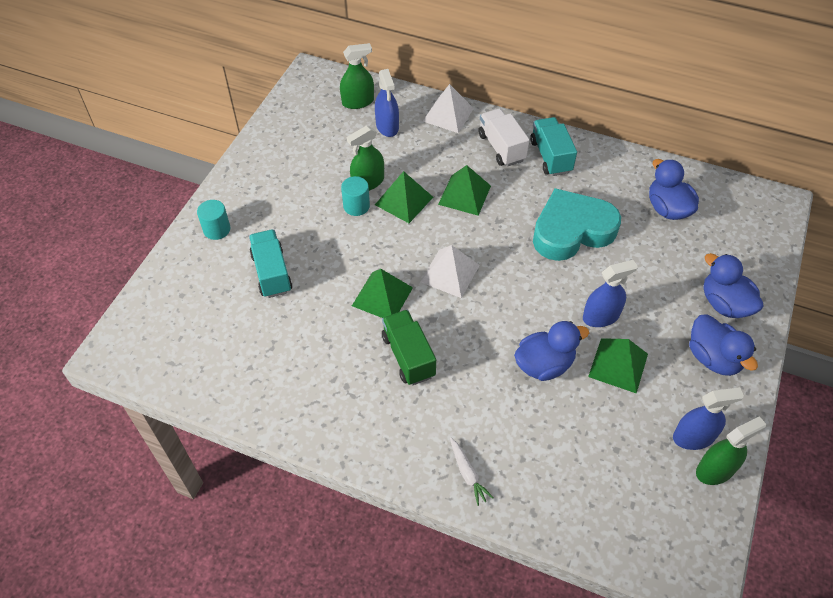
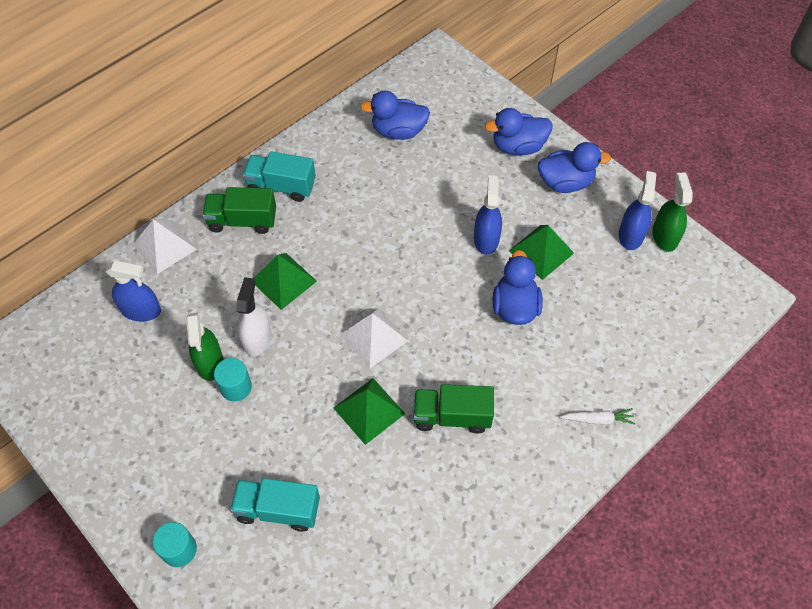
camera: 65 degrees left, 5 degrees up
(358, 102) = (82, 324): green spray bottle -> none
(404, 201) = (257, 338): green pyramid -> white spray bottle
(501, 147) = (242, 221): white truck -> green truck
(572, 230) = (380, 214): turquoise heart -> none

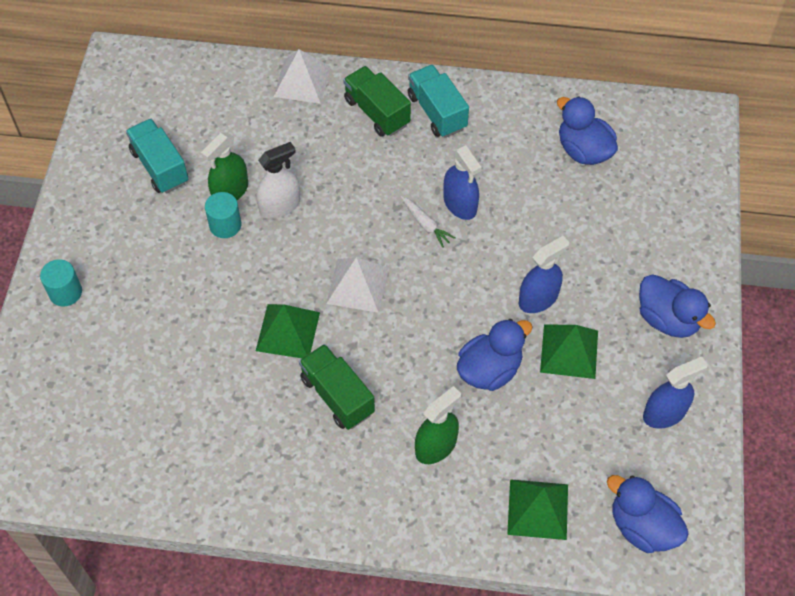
camera: 50 degrees right, 0 degrees up
(141, 310) = (232, 112): blue spray bottle -> blue spray bottle (460, 204)
(278, 509) = (150, 332): turquoise truck -> turquoise truck (160, 166)
(283, 280) = (349, 183): green pyramid -> green pyramid (538, 509)
(518, 146) = (667, 253): blue duck -> blue duck (642, 526)
(598, 419) = (438, 513): white carrot -> white carrot (426, 224)
(664, 236) = (693, 443): green spray bottle -> green spray bottle (436, 446)

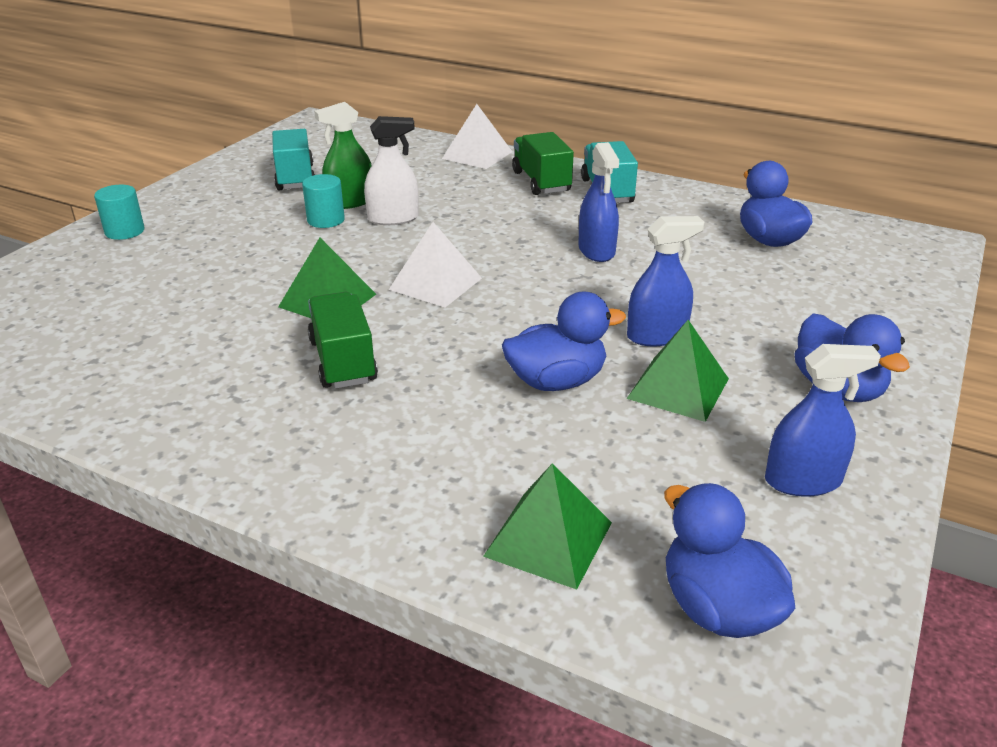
camera: 20 degrees right, 25 degrees down
(426, 224) = (547, 257): white carrot -> none
(436, 446) = (437, 435): green spray bottle -> none

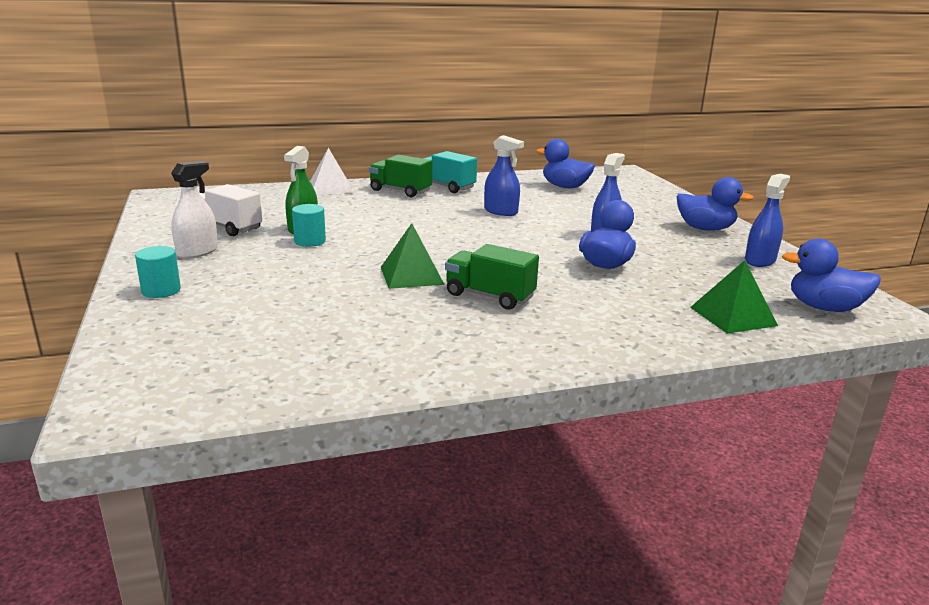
camera: 45 degrees left, 10 degrees down
(295, 178) = (228, 227): turquoise truck -> white truck
(393, 218) = (353, 229): white spray bottle -> white spray bottle (197, 252)
(435, 283) = (454, 249): white pyramid -> none
(678, 388) = (655, 249): green pyramid -> none

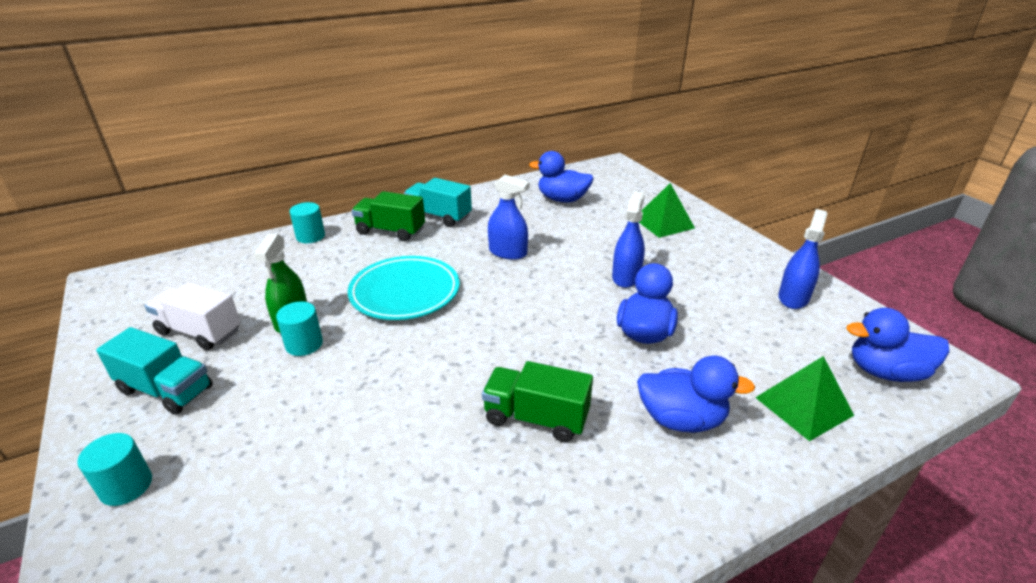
camera: 10 degrees left, 10 degrees up
(197, 252) = (166, 390): white spray bottle -> turquoise truck
(330, 188) = (310, 236): white pyramid -> turquoise cylinder
(402, 224) = (405, 292): none -> turquoise plate
(411, 275) = (437, 392): green pyramid -> green pyramid (663, 223)
(705, 229) = (722, 251): blue duck -> blue duck (681, 419)

